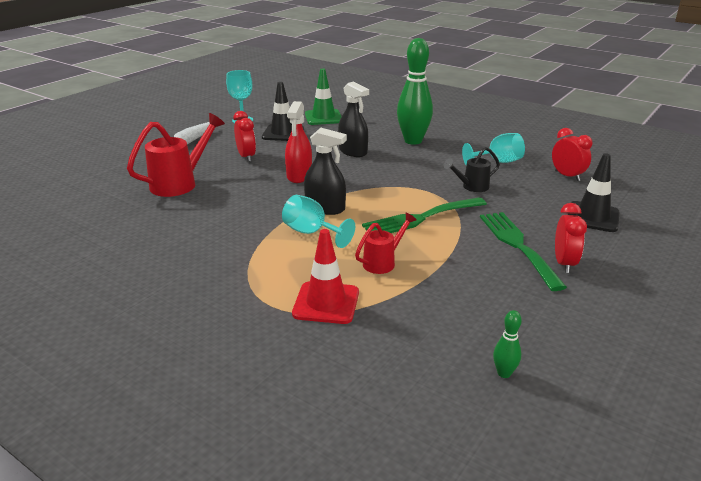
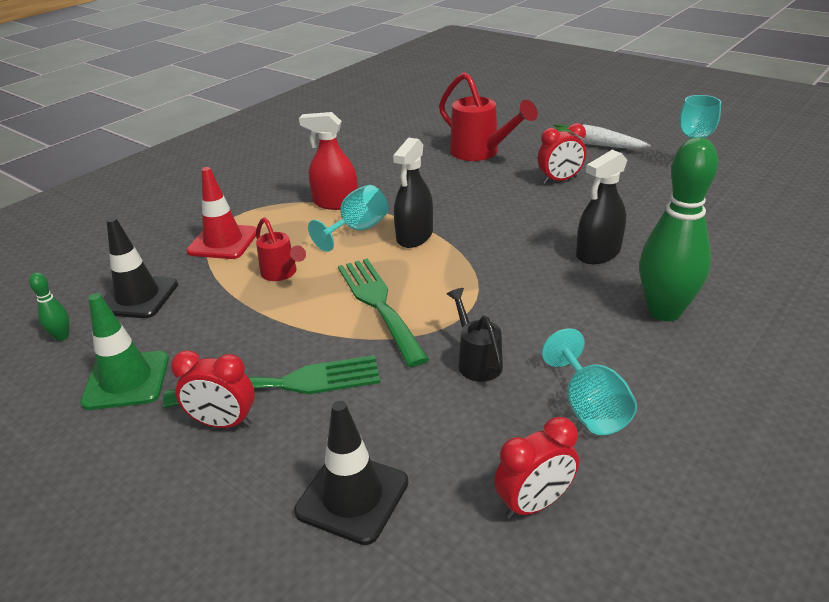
camera: 95 degrees right, 5 degrees up
(283, 133) = (651, 198): black traffic cone -> black traffic cone (137, 297)
(299, 175) = (506, 216): red spray bottle -> red spray bottle (335, 203)
(323, 117) = (737, 226): green traffic cone -> green traffic cone (126, 380)

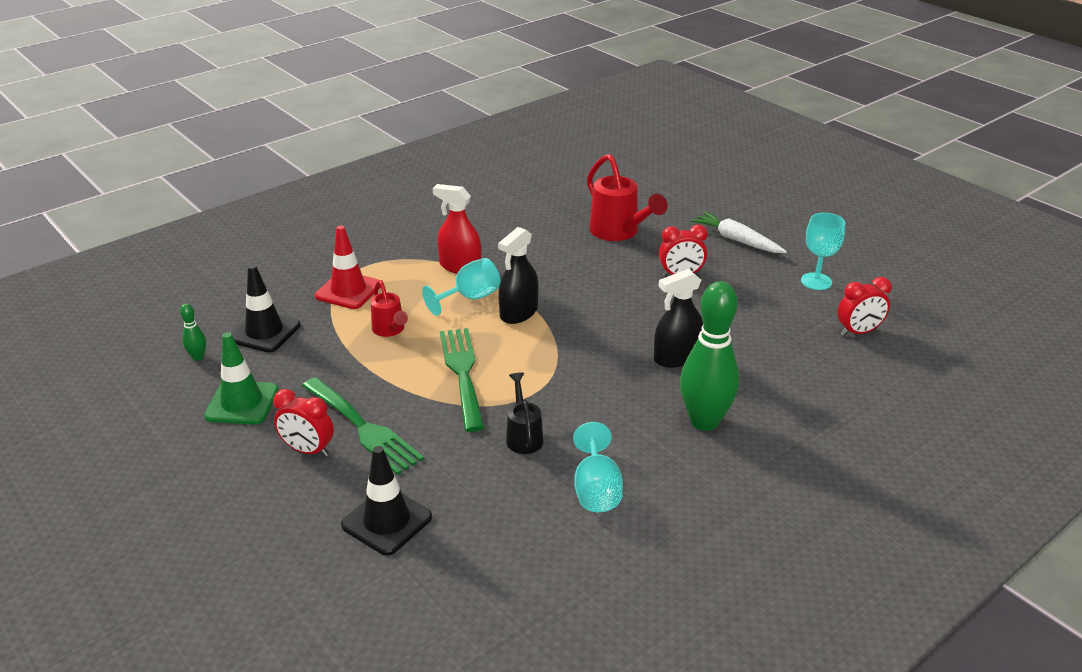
camera: 10 degrees right, 0 degrees up
(285, 384) = (363, 428): green fork -> green fork turned 45 degrees clockwise
(534, 504) = (518, 551): red clock -> red clock (858, 332)

